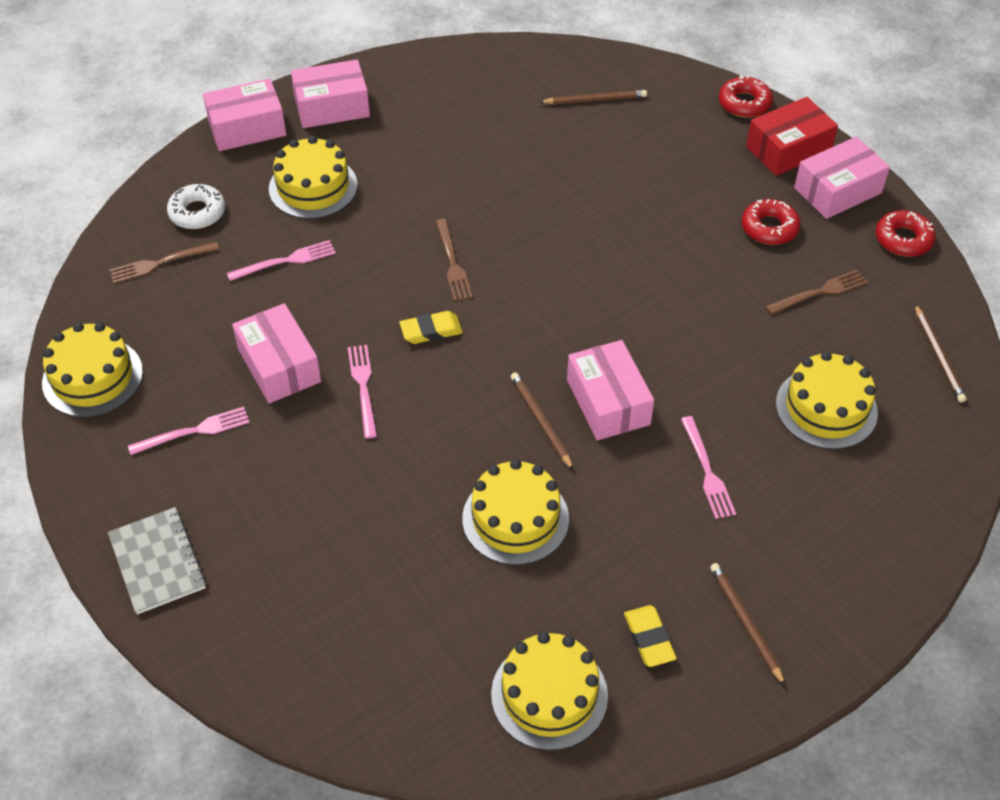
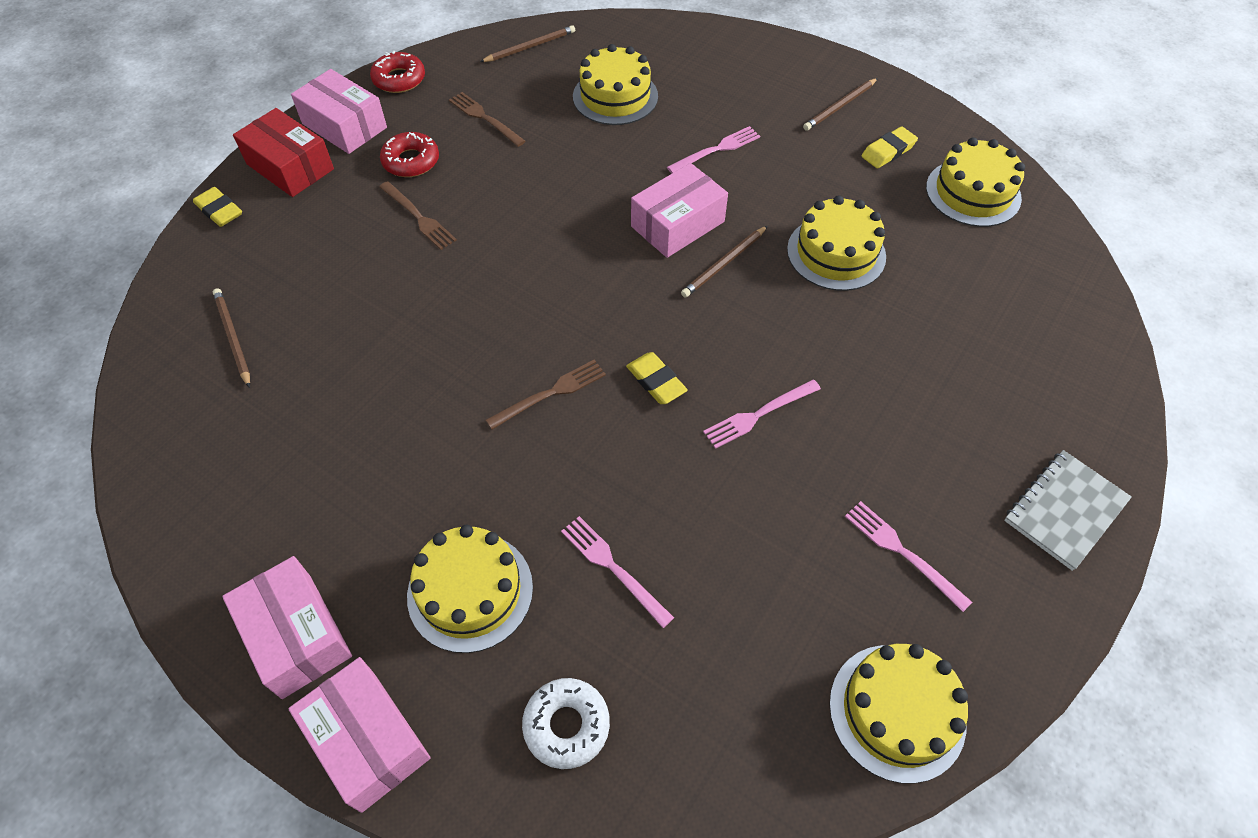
camera: 110 degrees left, 5 degrees up
(160, 263) = (678, 728): brown fork -> brown fork (418, 217)
(279, 365) = (771, 506): pink box -> none
(744, 103) = (219, 210): red donut -> yellow eraser

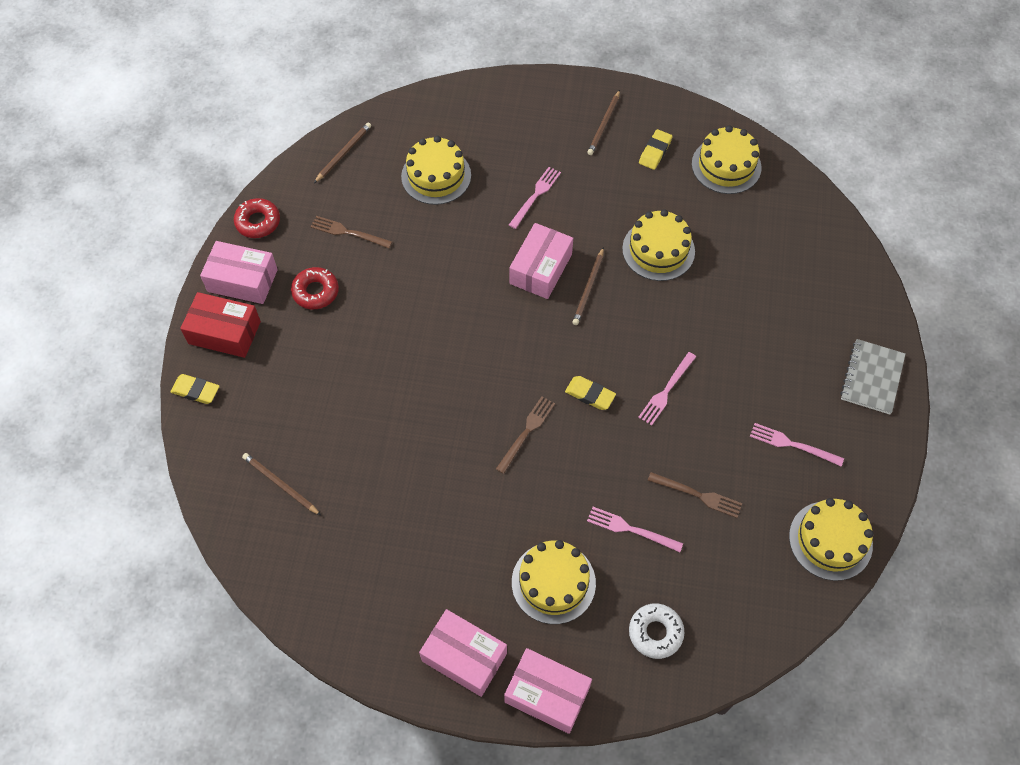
camera: 25 degrees left, 5 degrees up
(418, 217) = (352, 336): brown fork -> brown fork (698, 495)

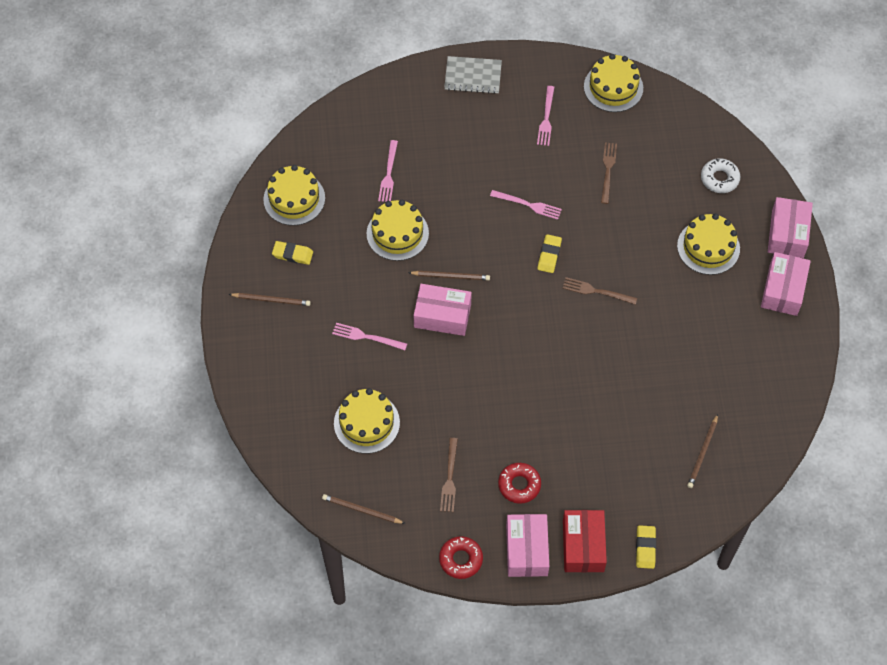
camera: 105 degrees left, 0 degrees up
(631, 529) = (650, 207): pink fork -> pink fork (388, 174)

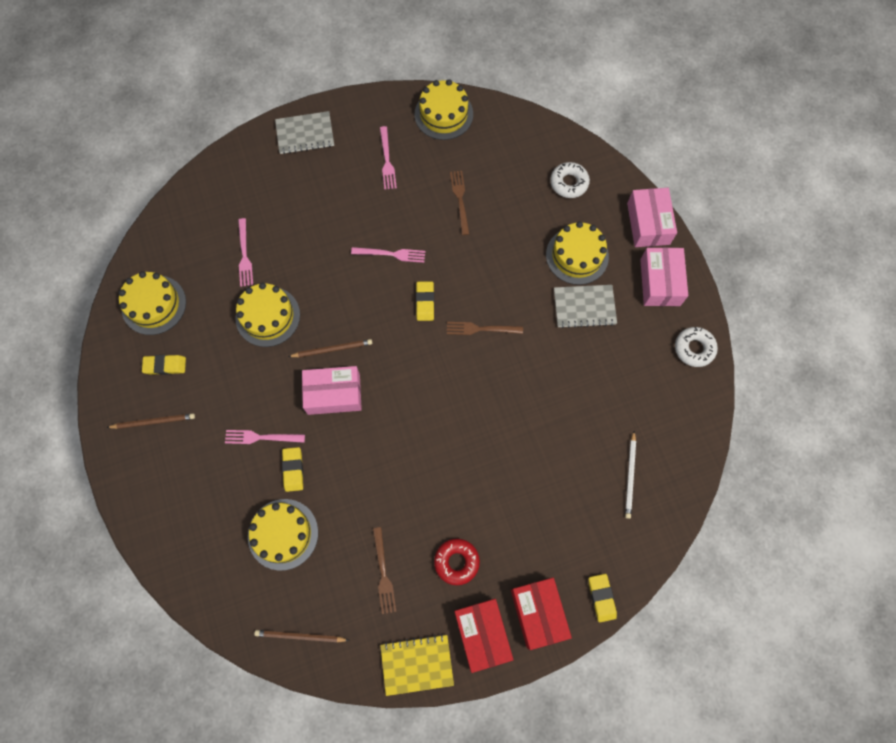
camera: 15 degrees left, 10 degrees up
(389, 371) = (293, 470): none -> yellow eraser
(461, 559) = (417, 664): red donut -> yellow notebook
(526, 550) = (482, 634): pink box -> red box
(702, 295) = (584, 307): none -> grey notebook
(702, 453) = (630, 476): brown pencil -> white pencil
(798, 357) = (694, 348): none -> white donut

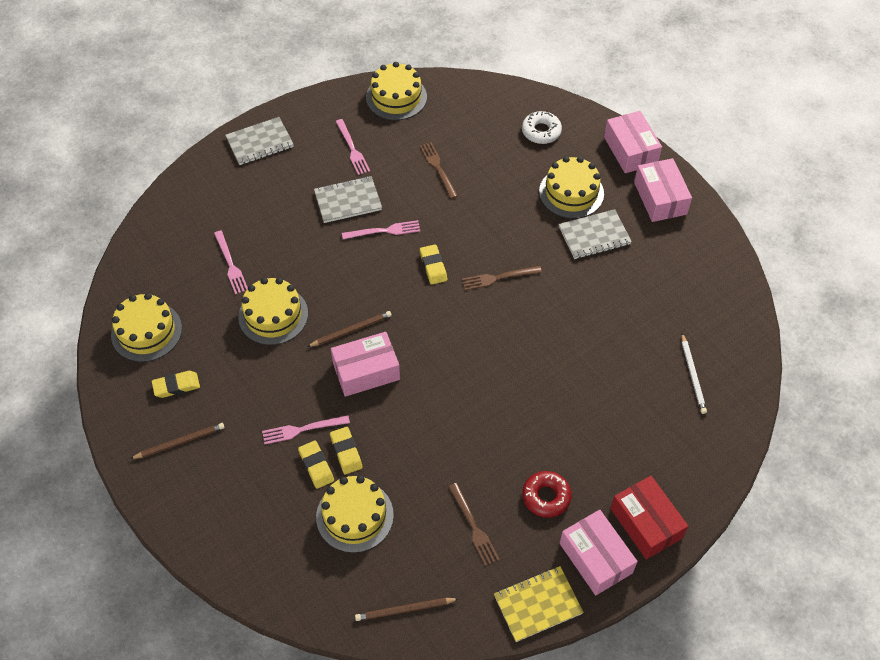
camera: 15 degrees left, 15 degrees down
(367, 215) = (348, 201): none -> grey notebook
(482, 634) = (595, 558): red box -> pink box
(601, 598) = (704, 493): yellow eraser -> yellow eraser (316, 466)
(694, 348) = (714, 248): white donut -> none

